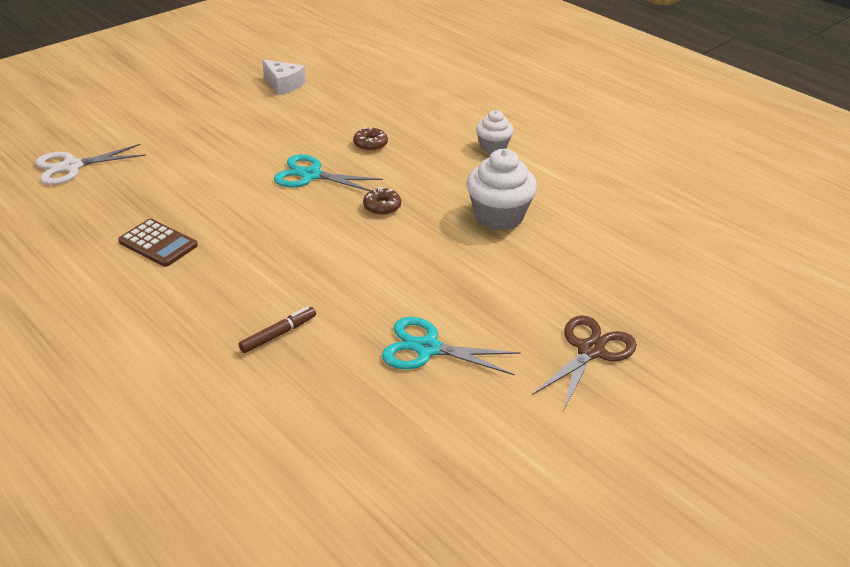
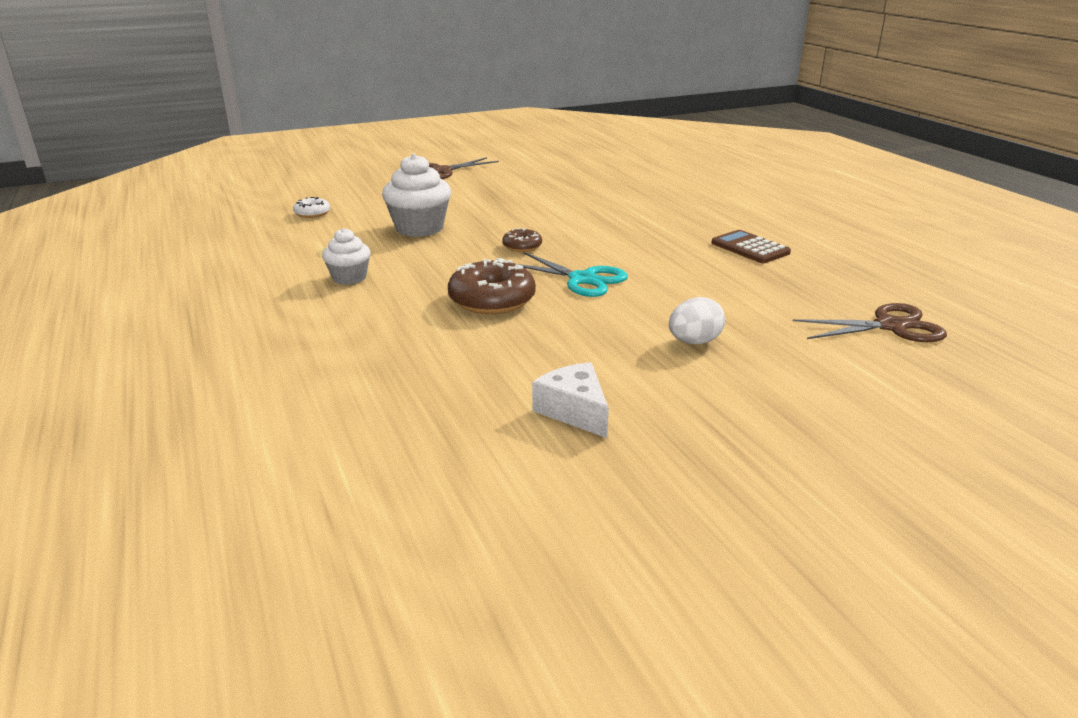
camera: 160 degrees left, 10 degrees down
(72, 166) = (890, 326): white scissors -> brown scissors
(218, 133) = (694, 342): none -> white egg
(278, 334) = (645, 196): brown marker -> none
(370, 144) = (492, 300): brown donut -> brown donut, size x1.90
(427, 348) = (545, 182): turquoise scissors -> none
(628, 220) = (312, 213): none -> white donut

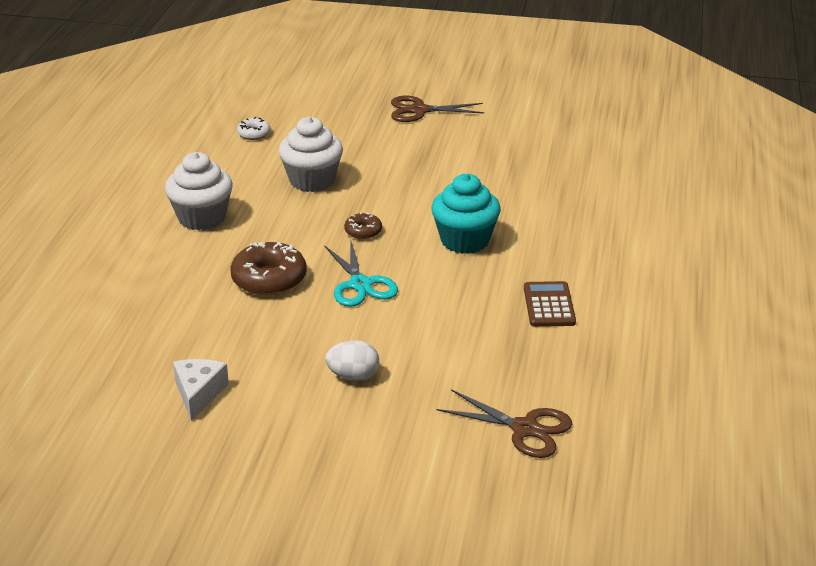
camera: 35 degrees right, 5 degrees up
(349, 278) = (202, 218): white cupcake -> white cupcake, size x1.65
(615, 230) = (465, 240): none -> turquoise cupcake

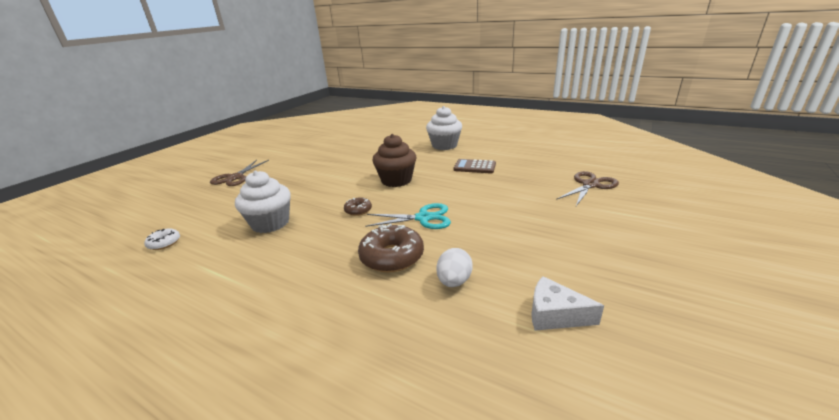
camera: 70 degrees left, 5 degrees down
(202, 218) = (264, 286): white cupcake -> white cupcake (444, 145)
(353, 376) = (535, 232): white egg -> white egg (454, 281)
(465, 240) = (396, 180): turquoise cupcake -> brown cupcake

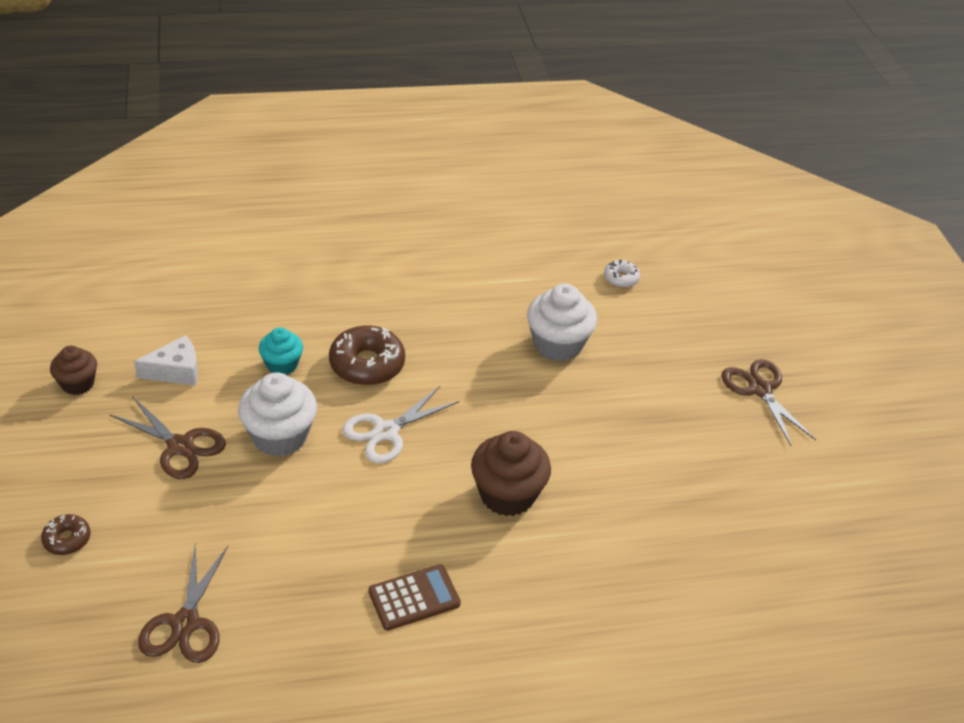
camera: 135 degrees right, 15 degrees up
(358, 210) = (483, 408): brown donut -> brown donut (67, 539)
(423, 218) = (386, 431): turquoise scissors -> white scissors
(444, 145) = (547, 667): white cupcake -> white cupcake (280, 436)
(454, 281) = (282, 365): white egg -> turquoise cupcake
(570, 255) = (180, 446): none -> brown scissors
(672, 346) = (78, 384): none -> brown cupcake

